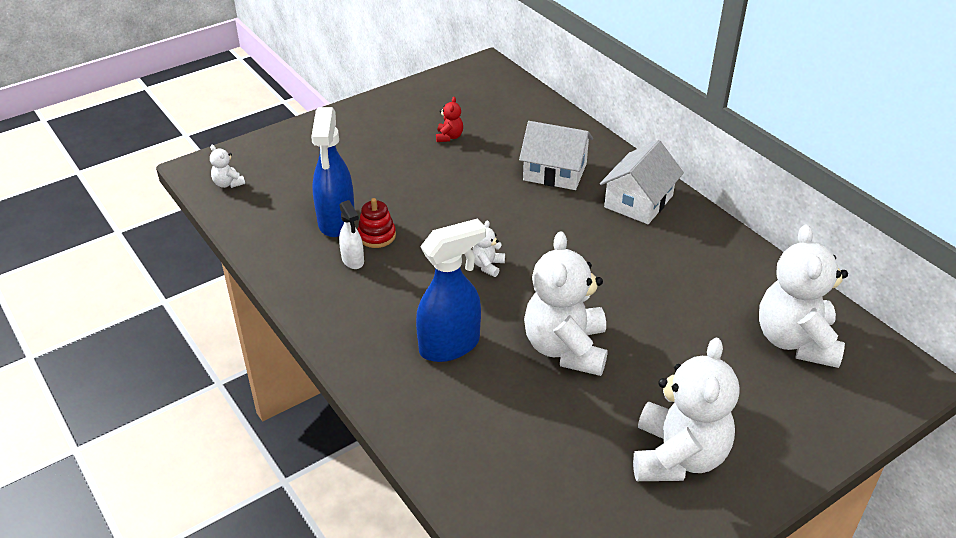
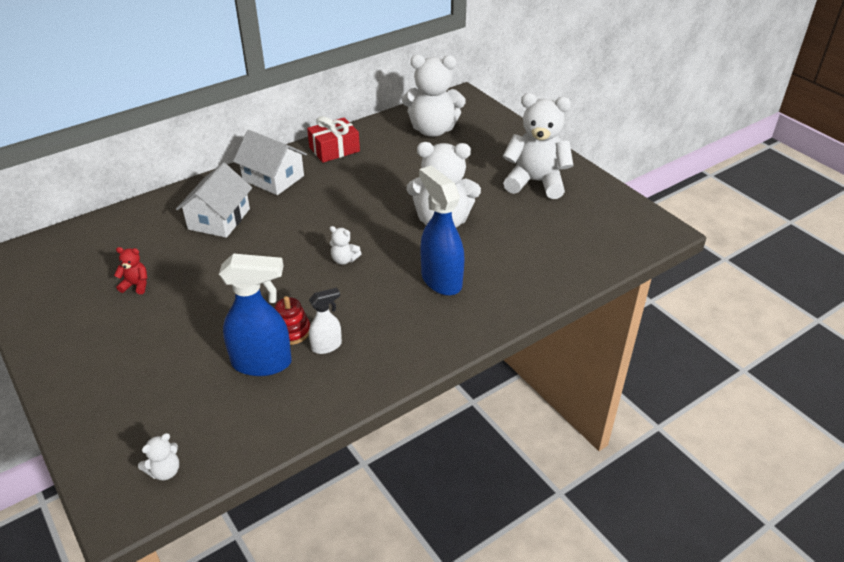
camera: 90 degrees left, 0 degrees up
(714, 246) = (334, 149): none -> red gift

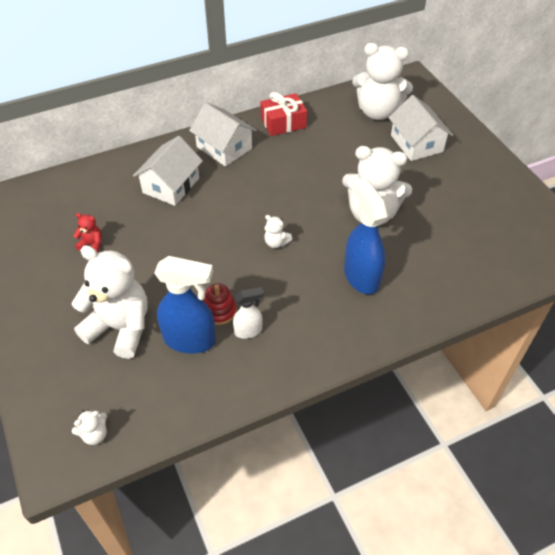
camera: 10 degrees right, 10 degrees up
(478, 154) = (416, 143): none -> white house
(535, 182) = (467, 181): white teddy bear -> white teddy bear (120, 327)

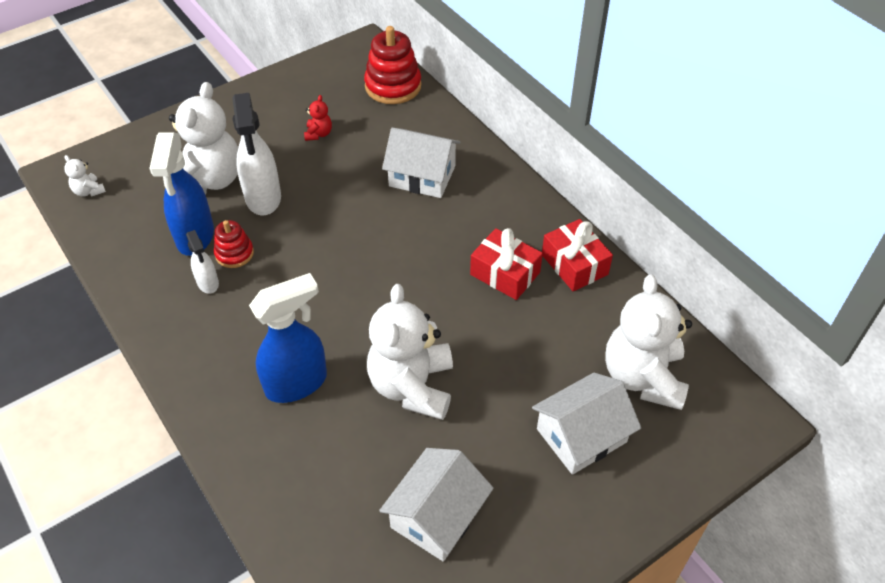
camera: 80 degrees right, 0 degrees up
(53, 190) = (393, 86): none -> red stacking toy
(159, 288) = (263, 198): none -> white spray bottle
(224, 148) = (503, 211): white house -> white house (437, 515)
(276, 243) = (343, 289): white teddy bear -> none
(283, 156) = (505, 273): none -> red gift

